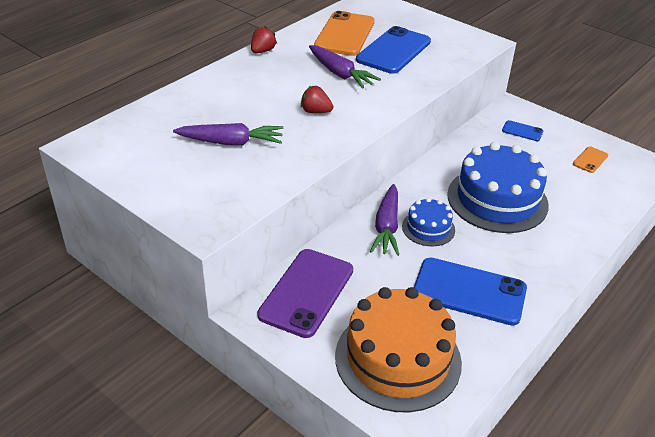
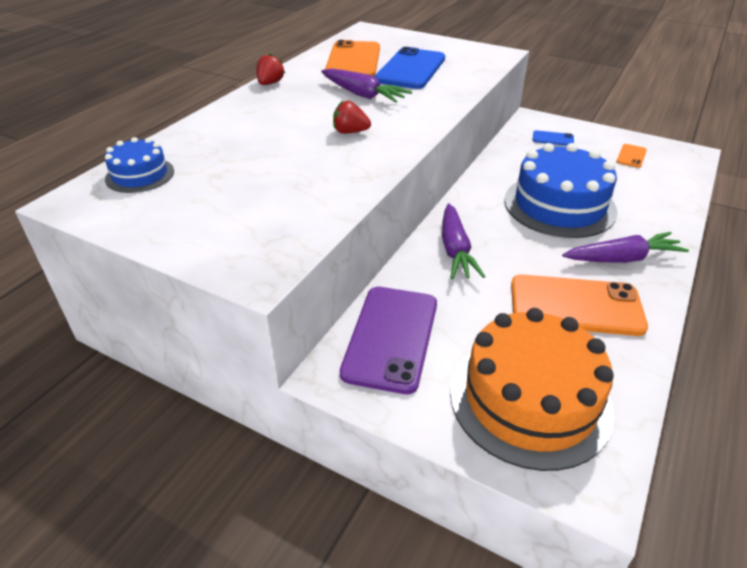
camera: 10 degrees left, 0 degrees up
(231, 142) = (262, 174): purple carrot -> purple carrot (622, 258)
(428, 228) = (501, 244): blue cake -> blue cake (140, 175)
(469, 291) = (575, 305): blue phone -> orange phone

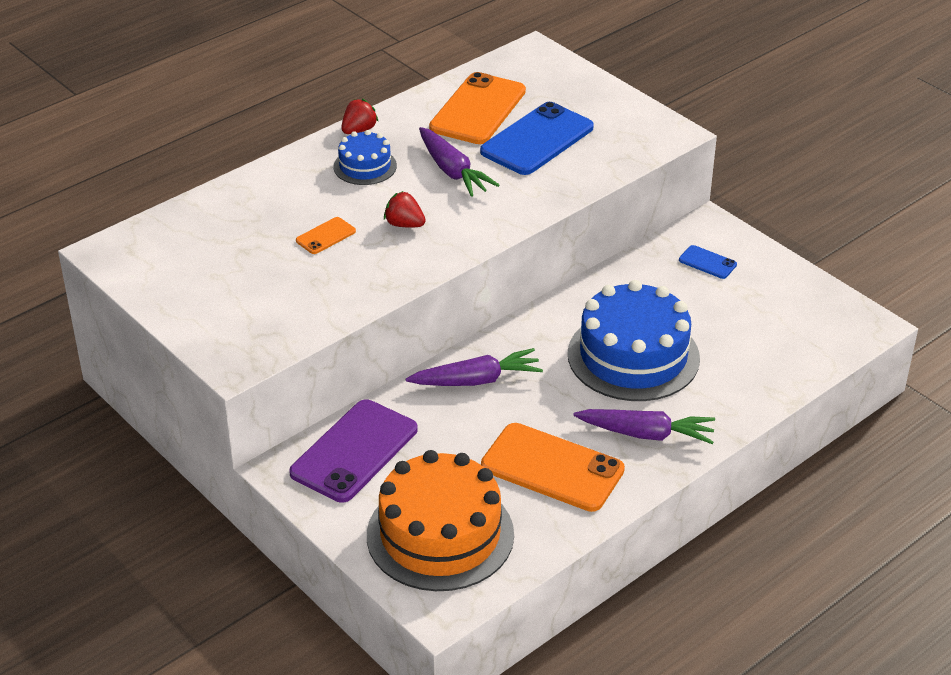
camera: 20 degrees right, 0 degrees up
(140, 175) = (175, 234): blue cake -> blue cake (365, 166)
(455, 250) = (476, 380): purple carrot -> purple carrot turned 120 degrees counterclockwise
(631, 156) = (785, 311): orange phone -> orange phone (326, 236)

